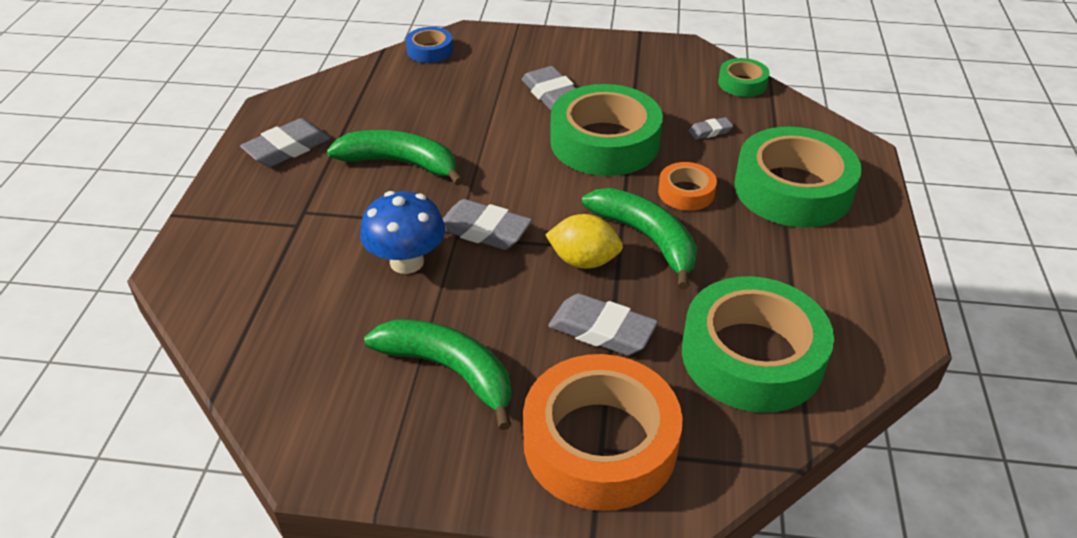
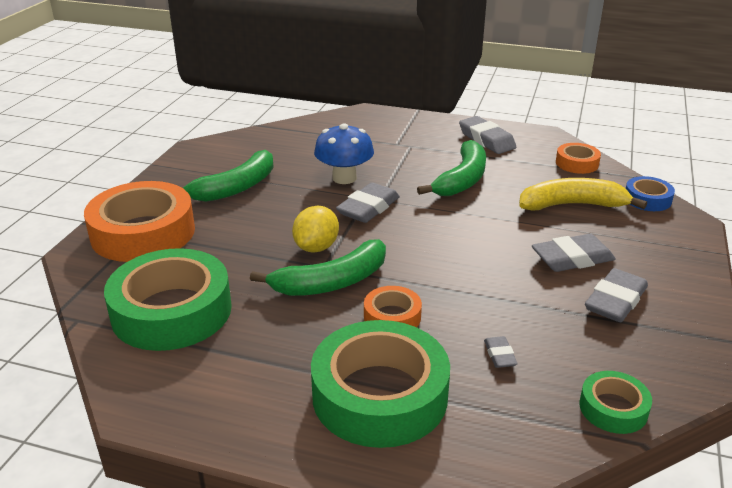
camera: 100 degrees right, 10 degrees down
(352, 86) = (577, 163): none -> orange tape
(449, 91) = (573, 205): none -> yellow banana
(602, 330) = (238, 246): grey eraser -> grey eraser (615, 301)
(604, 142) = (484, 280): green tape -> none

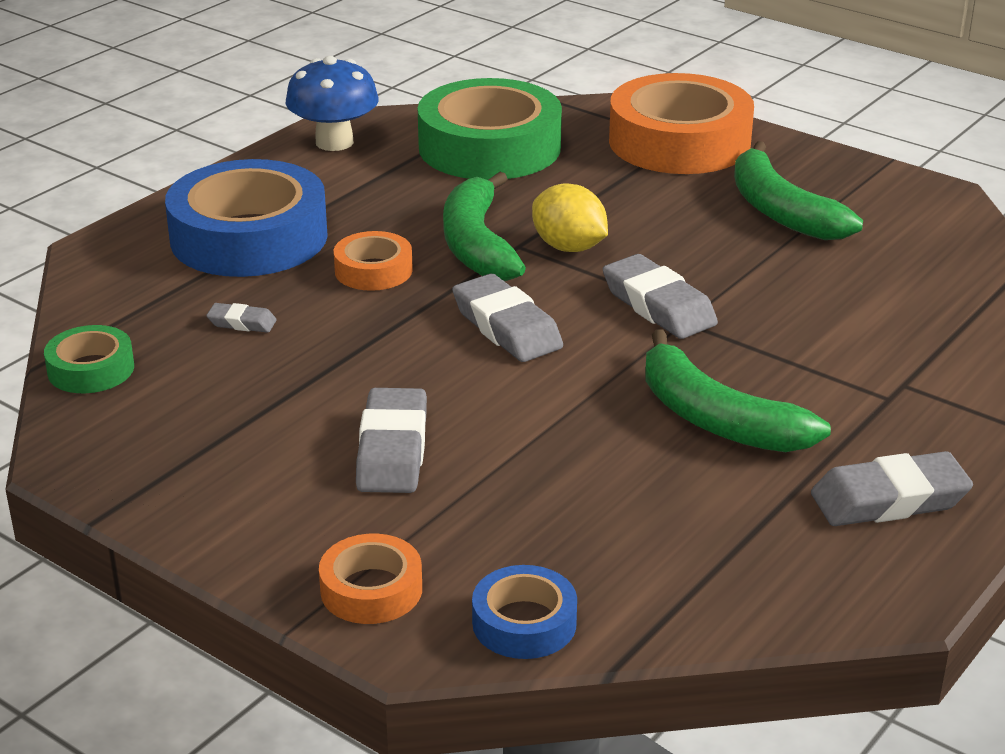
camera: 110 degrees right, 0 degrees up
(344, 178) = (775, 303): blue mushroom -> blue mushroom (334, 142)
(379, 395) = (249, 237): green tape -> blue tape
(573, 205) = (555, 515): yellow banana -> none
(577, 163) = (726, 588): orange tape -> orange tape (371, 589)
(615, 301) = (263, 449): grey eraser -> grey eraser (506, 327)

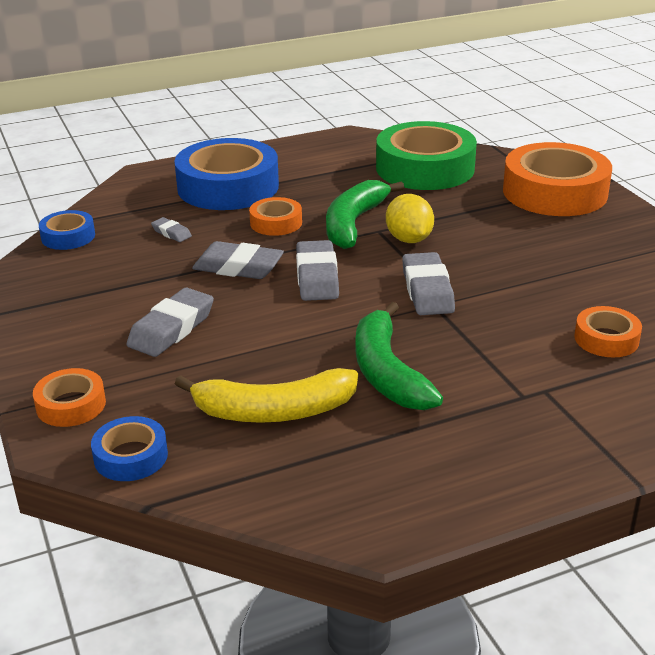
camera: 30 degrees right, 0 degrees up
(91, 369) = (68, 236): green tape -> blue tape
(334, 142) = (334, 145): blue mushroom -> none
(635, 508) = (273, 411): none -> yellow banana
(781, 211) = (579, 252): green banana -> none
(889, 500) = (448, 464): grey eraser -> grey eraser (238, 267)
(908, 306) = (606, 339): none -> orange tape

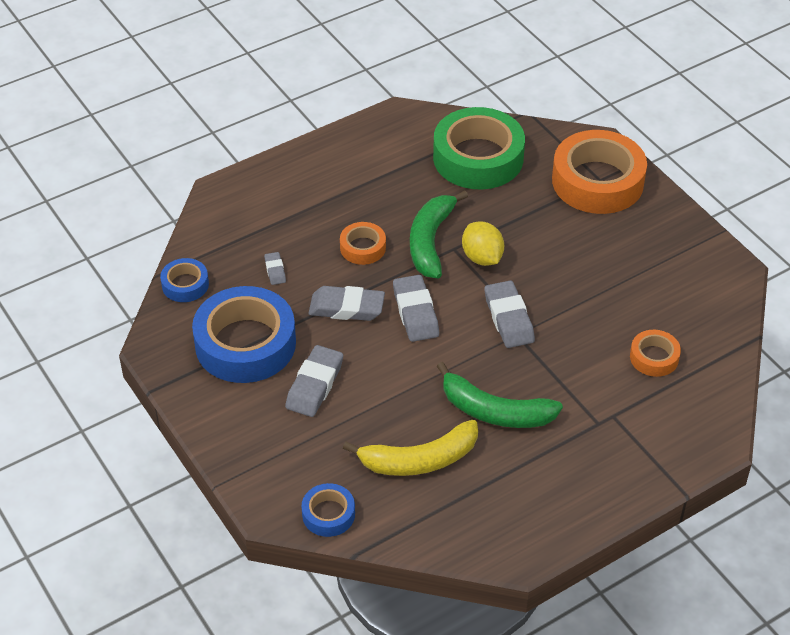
camera: 10 degrees left, 15 degrees up
(71, 405) = (265, 472): orange tape -> none
(171, 233) = (275, 270): grey eraser -> grey eraser turned 45 degrees clockwise
(228, 187) = (305, 202): blue tape -> blue tape (245, 343)
(387, 372) = (494, 411): green banana -> green banana turned 45 degrees counterclockwise

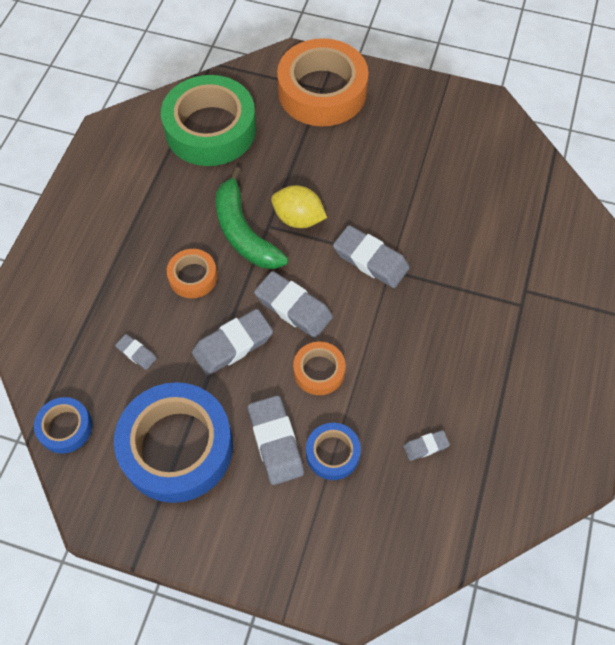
camera: 40 degrees left, 15 degrees up
(328, 514) = (405, 561): blue tape -> blue tape (332, 453)
(419, 460) = (425, 446): yellow banana -> grey eraser
(494, 411) = (439, 353): green banana -> none
(654, 357) = (505, 217): orange tape -> orange tape (319, 371)

